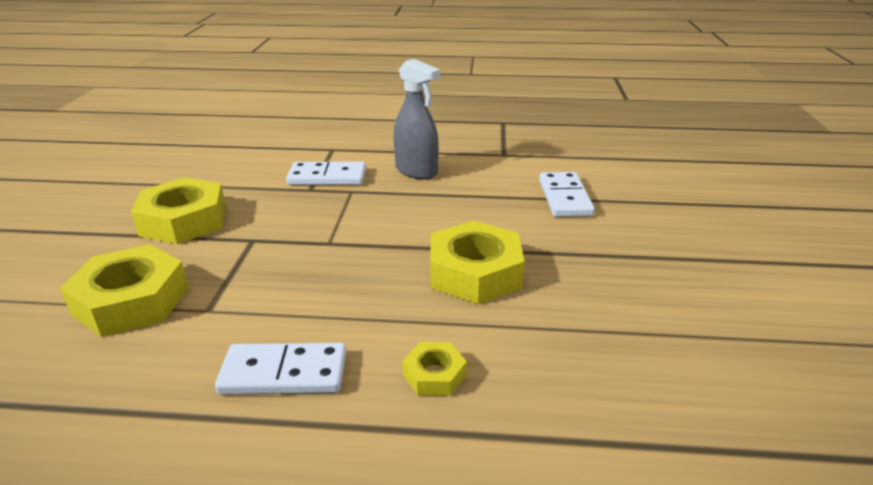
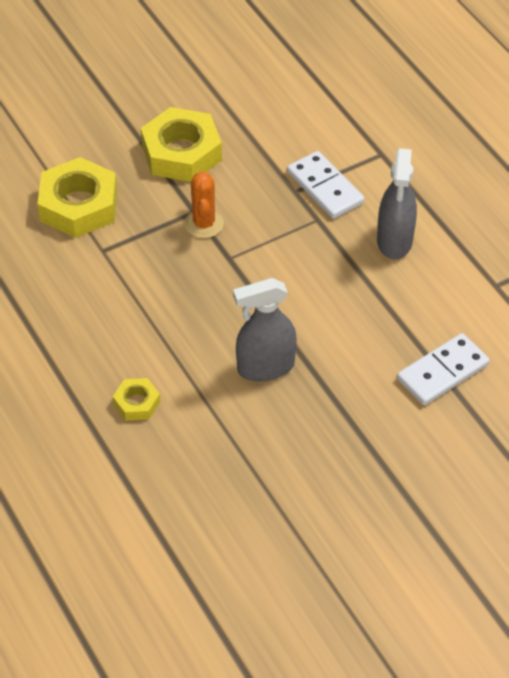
camera: 55 degrees right, 20 degrees up
(274, 240) = (204, 224): none -> orange cactus
(284, 373) = (80, 330): white domino -> none
(475, 272) = (265, 367): yellow nut -> grey spray bottle

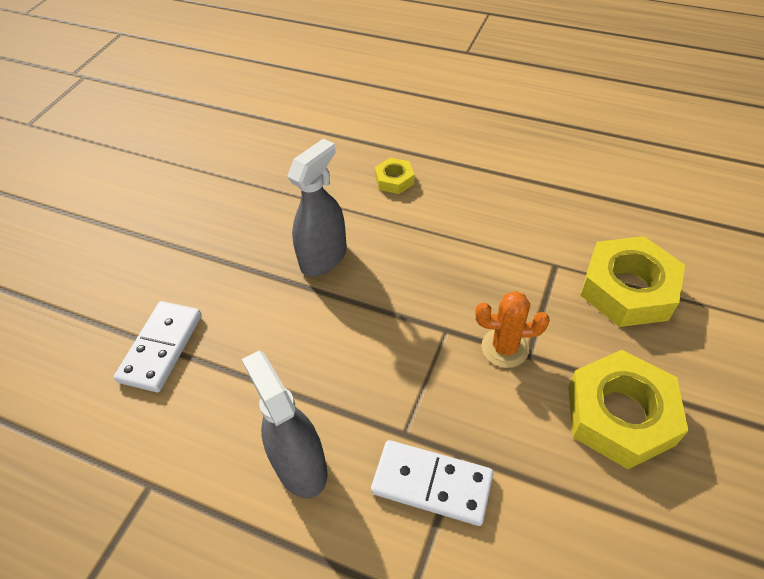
camera: 145 degrees right, 0 degrees up
(204, 224) = (505, 348): orange cactus -> orange cactus turned 45 degrees counterclockwise

